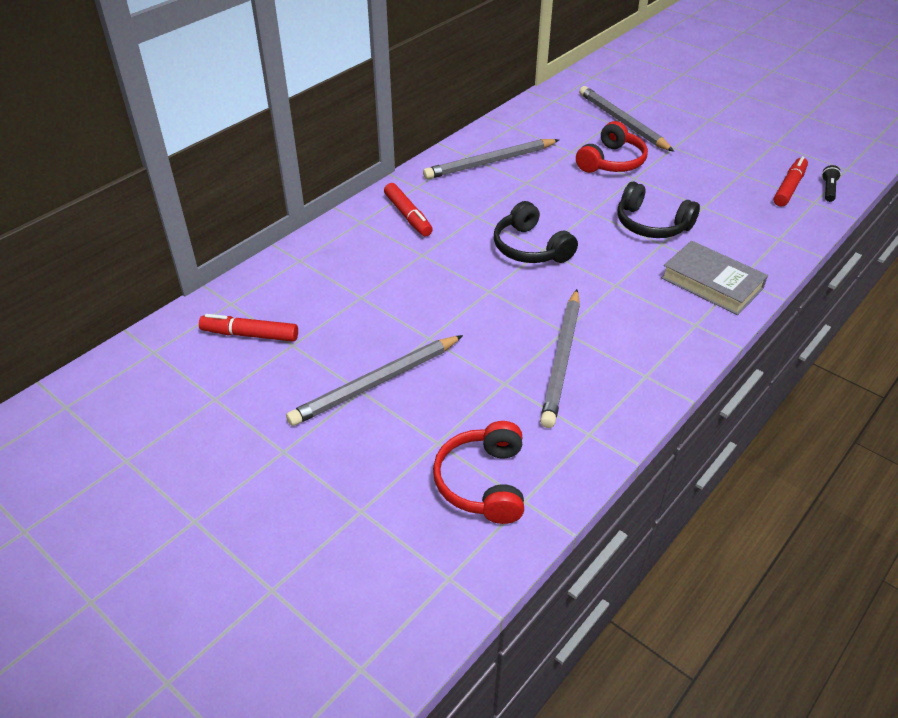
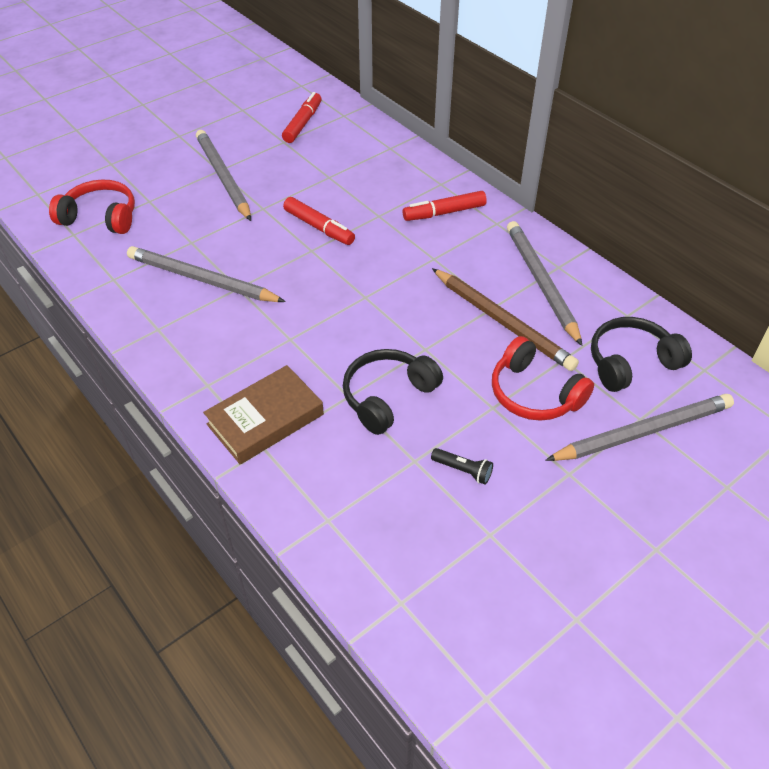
camera: 100 degrees right, 5 degrees up
(530, 248) = (369, 288): black headphones -> black headphones (631, 362)
(543, 178) = (502, 322): none -> brown pencil
(711, 283) = (265, 419): grey book -> brown book
(789, 187) = (444, 583): red marker -> red marker (319, 227)
(828, 190) = (429, 638): black flashlight -> black flashlight (463, 470)

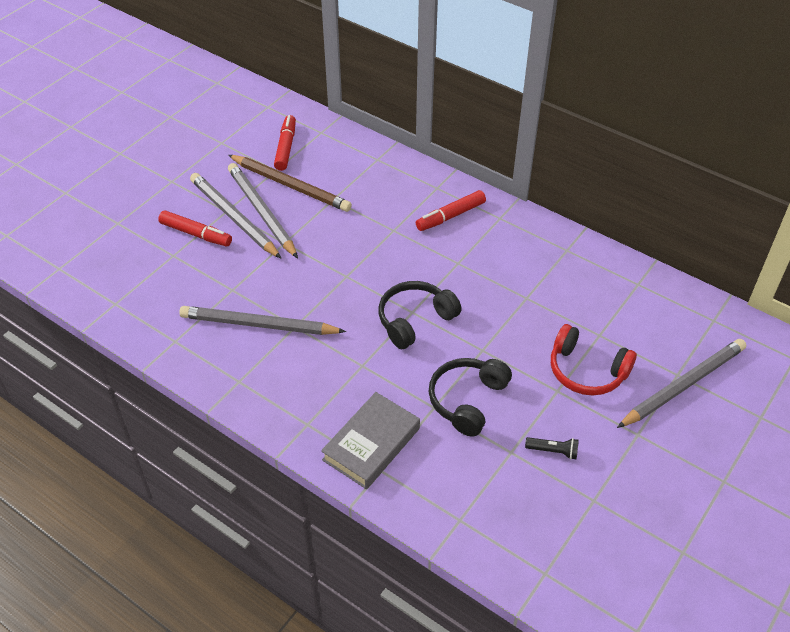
camera: 15 degrees left, 0 degrees up
(100, 217) = (134, 281): red headphones -> none
(265, 419) = (371, 444): brown book -> grey book
(319, 227) = (344, 252): red marker -> red marker (196, 234)
(502, 322) = (538, 311): brown pencil -> brown pencil (290, 185)
(541, 283) = (558, 268): grey pencil -> grey pencil (262, 212)
(631, 362) = (654, 326): black headphones -> black headphones (415, 320)

